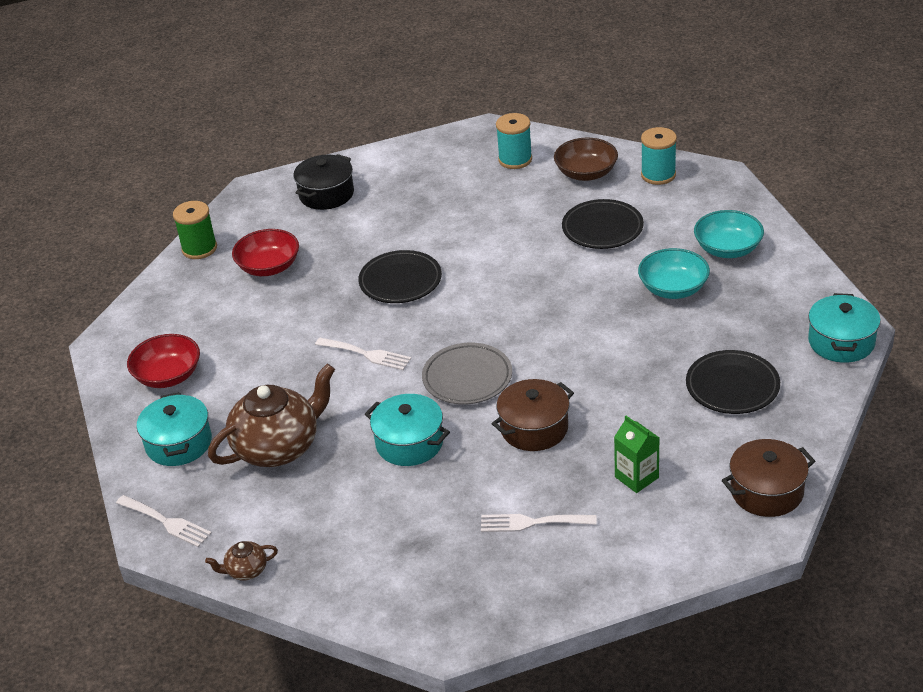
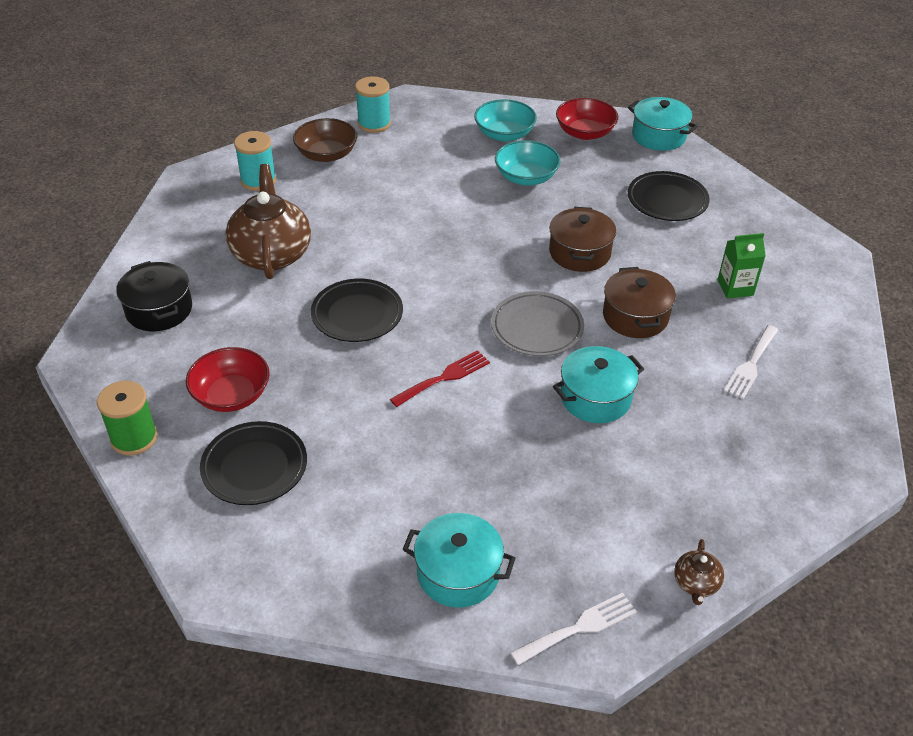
camera: 65 degrees left, 5 degrees up
(168, 376) = (334, 543): red bowl -> red bowl (585, 133)
(278, 447) = (529, 492): brown teapot -> brown teapot (272, 254)
(367, 354) = (444, 377): white fork -> red fork
(602, 229) = (412, 177): black plate -> black plate (254, 467)
(766, 491) = (793, 235): brown pot -> brown pot (579, 253)

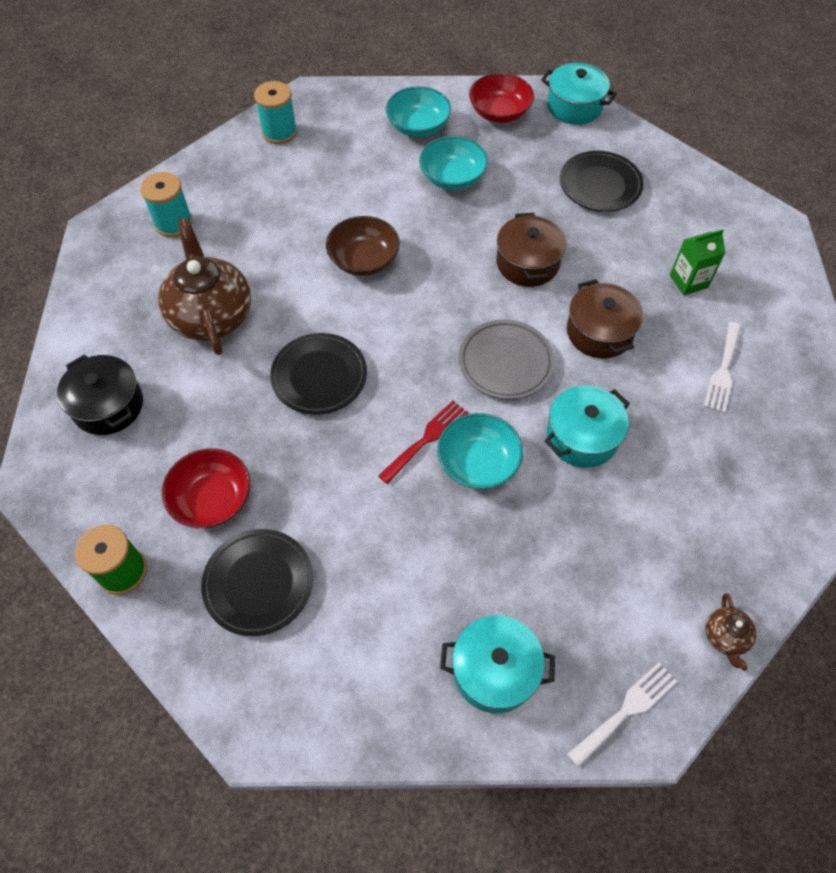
camera: 10 degrees left, 15 degrees up
(326, 154) = (239, 179): brown bowl -> brown bowl (364, 260)
(488, 404) = (478, 463): none -> turquoise bowl

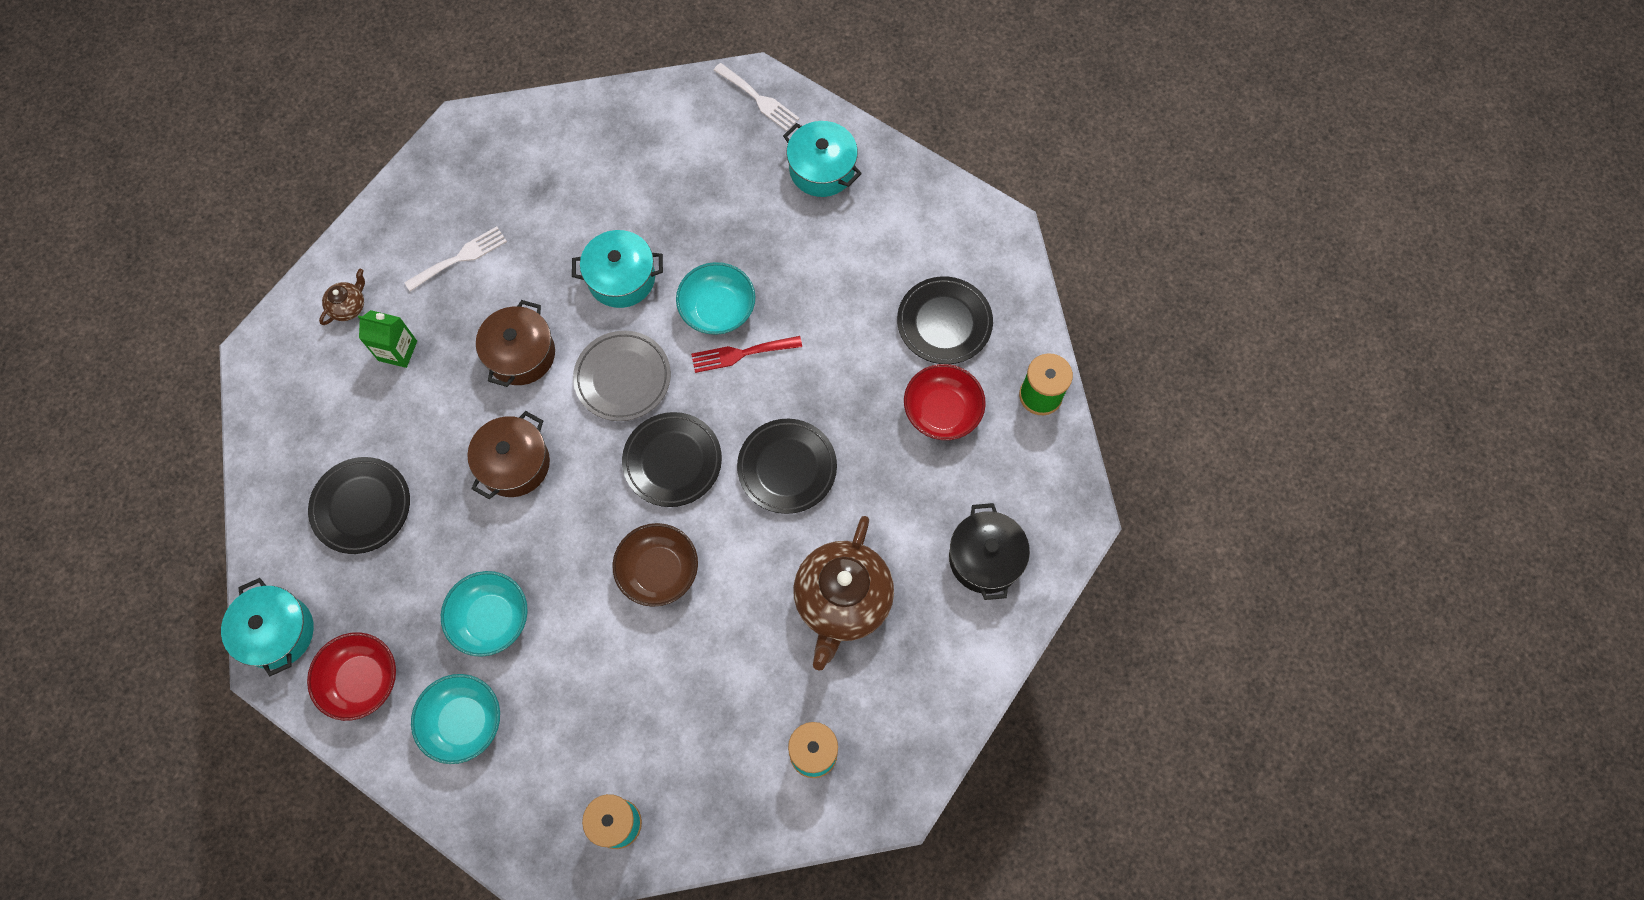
camera: 145 degrees left, 10 degrees up
(414, 330) = (672, 461): none -> black plate
(626, 710) = (759, 99): white fork -> white fork turned 135 degrees counterclockwise
(725, 637) = (657, 96): brown teapot -> brown teapot (349, 306)

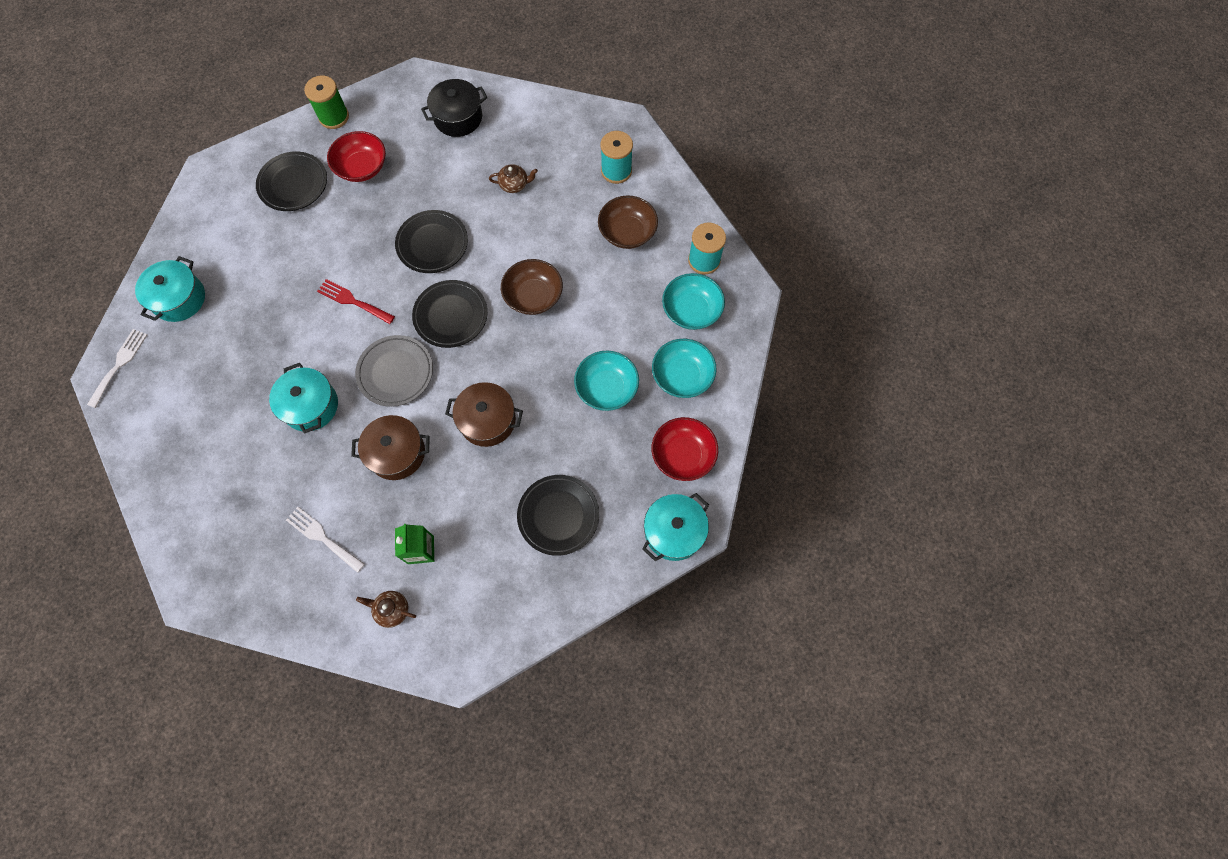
camera: 110 degrees left, 0 degrees up
(705, 731) = (627, 232): none -> brown bowl
(717, 309) = (320, 329): turquoise bowl -> turquoise bowl (691, 310)
(741, 354) = (353, 301): red fork -> red fork turned 150 degrees clockwise
(842, 601) = (514, 185): brown teapot -> brown teapot, size x0.44

